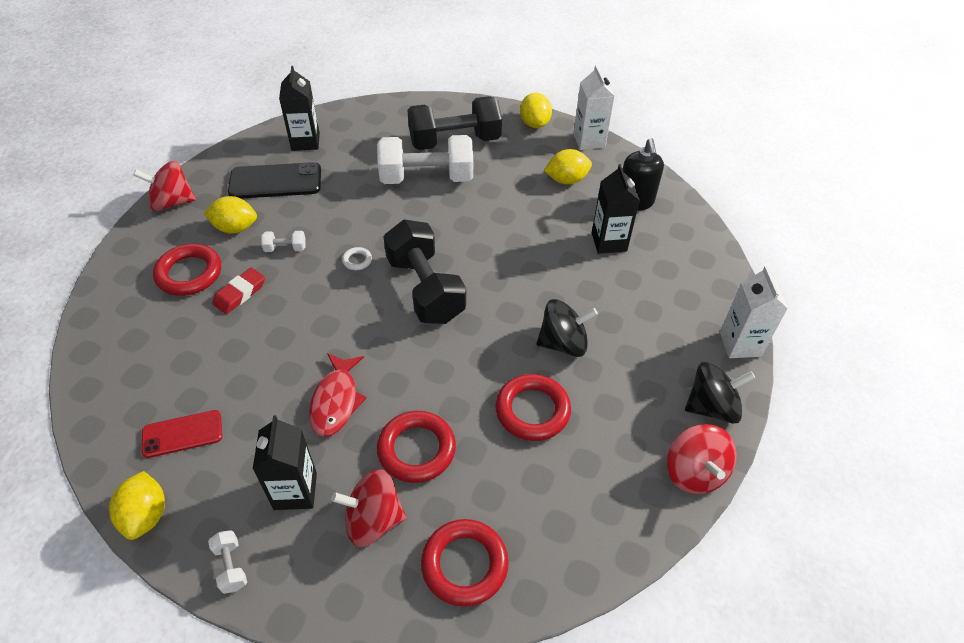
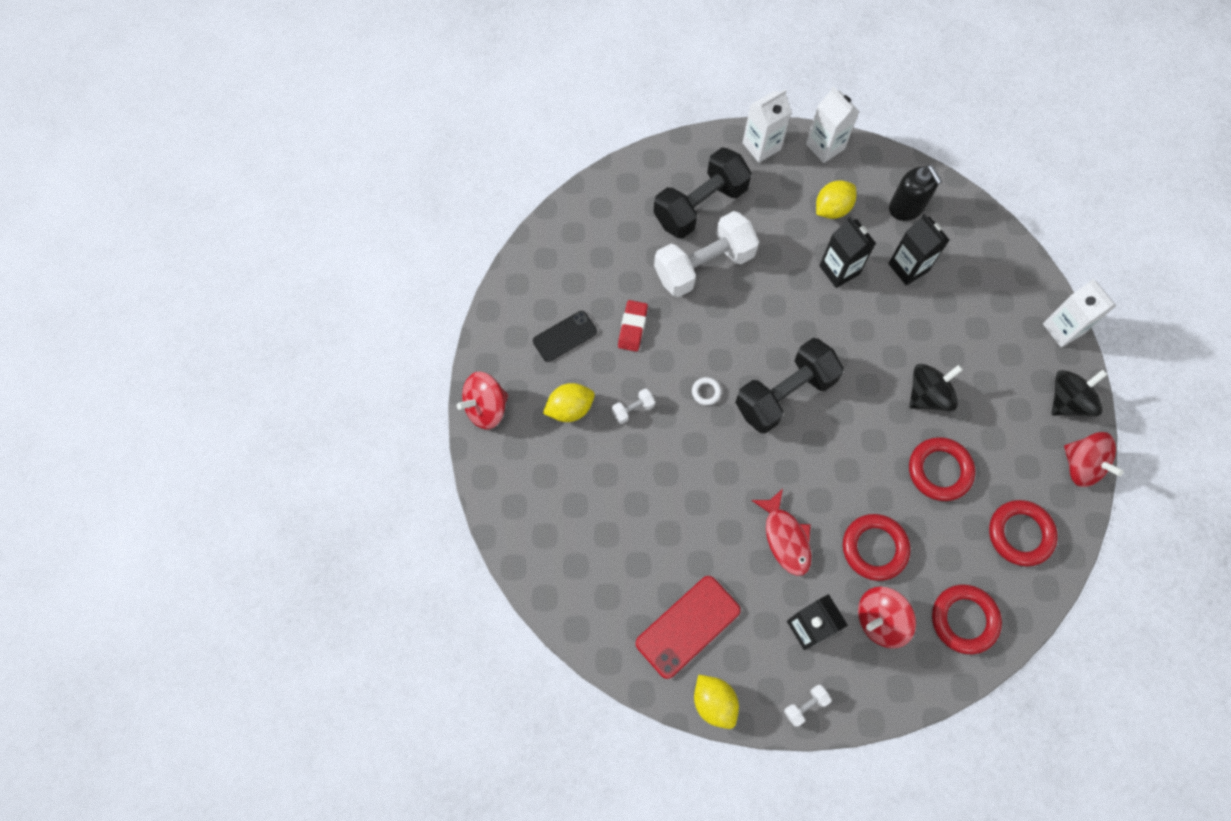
camera: 25 degrees left, 20 degrees up
(182, 434) = (687, 626): red phone -> red phone, size x1.55
(189, 273) = (568, 477): red ring -> red ring (1020, 534)
(231, 566) = (805, 706): white dumbbell -> white dumbbell turned 75 degrees counterclockwise
(240, 293) = (630, 476): red eraser -> red eraser (632, 327)
(275, 181) = (565, 336): black phone -> black phone, size x0.64
(305, 142) = (555, 272): black carton -> black carton (839, 270)
(425, 289) = (784, 394): black dumbbell -> black dumbbell turned 75 degrees counterclockwise
(534, 124) = (761, 146): yellow lemon -> white carton

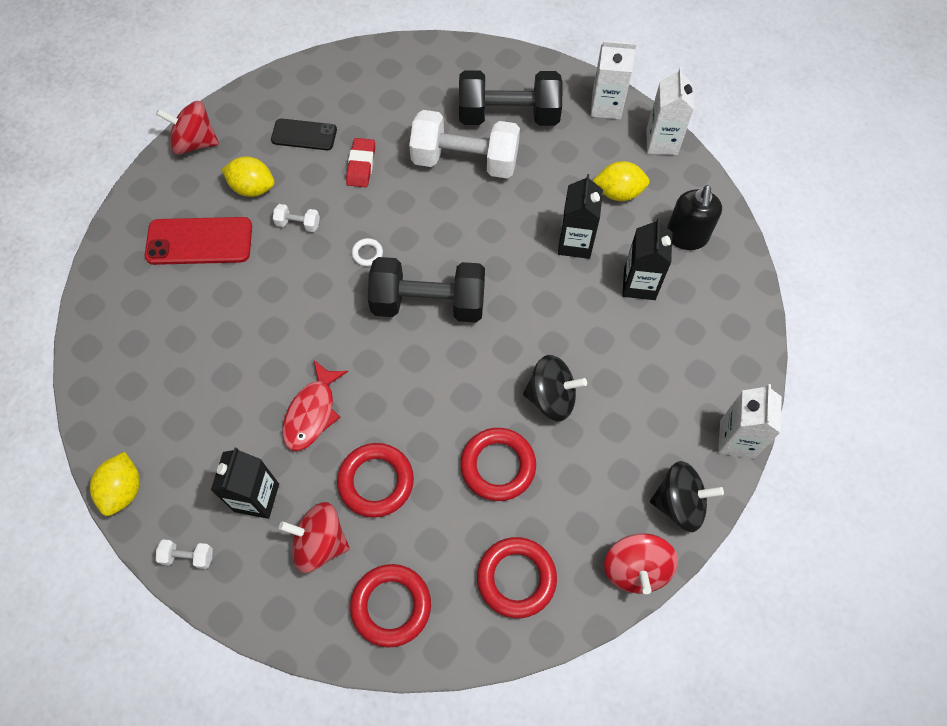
camera: 40 degrees right, 5 degrees down
(632, 327) = (361, 165): red eraser -> red eraser turned 45 degrees counterclockwise
(687, 626) = (166, 415): red phone -> red phone (199, 241)

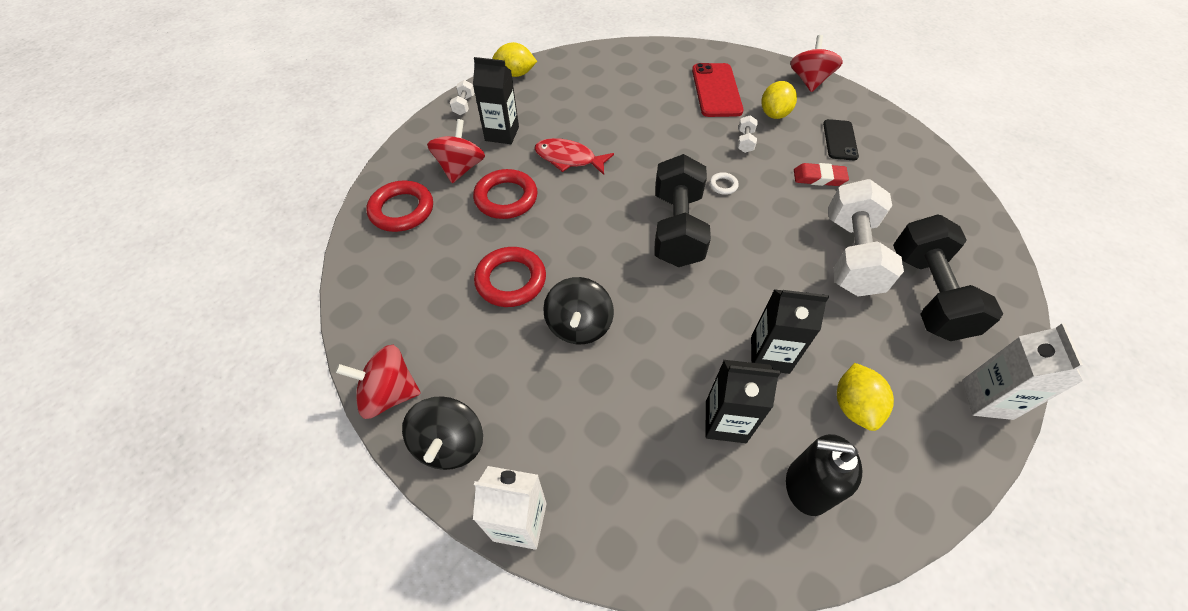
camera: 90 degrees right, 10 degrees down
(516, 578) = (404, 293): red ring -> none
(661, 142) = (955, 467): white carton -> none

